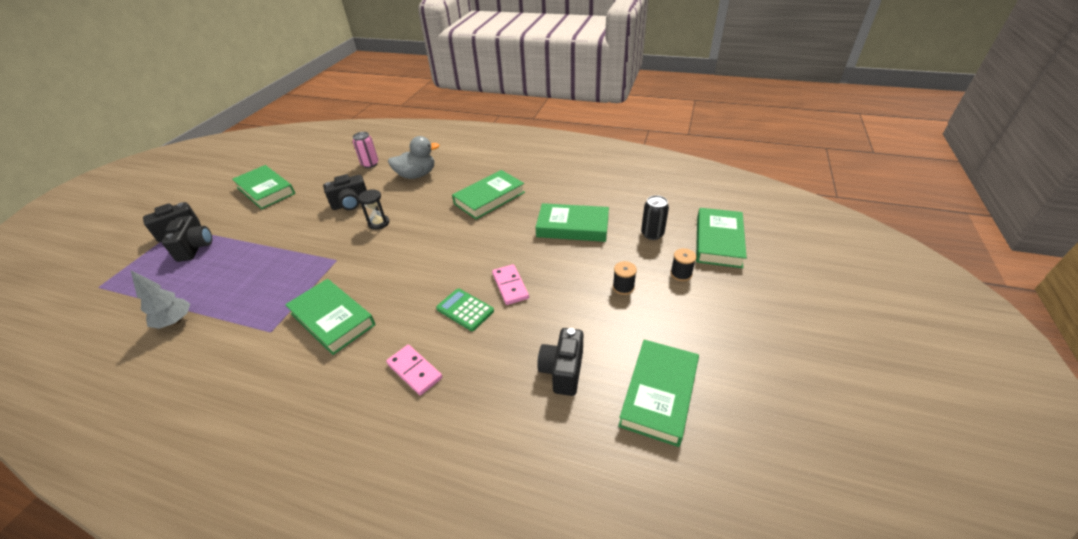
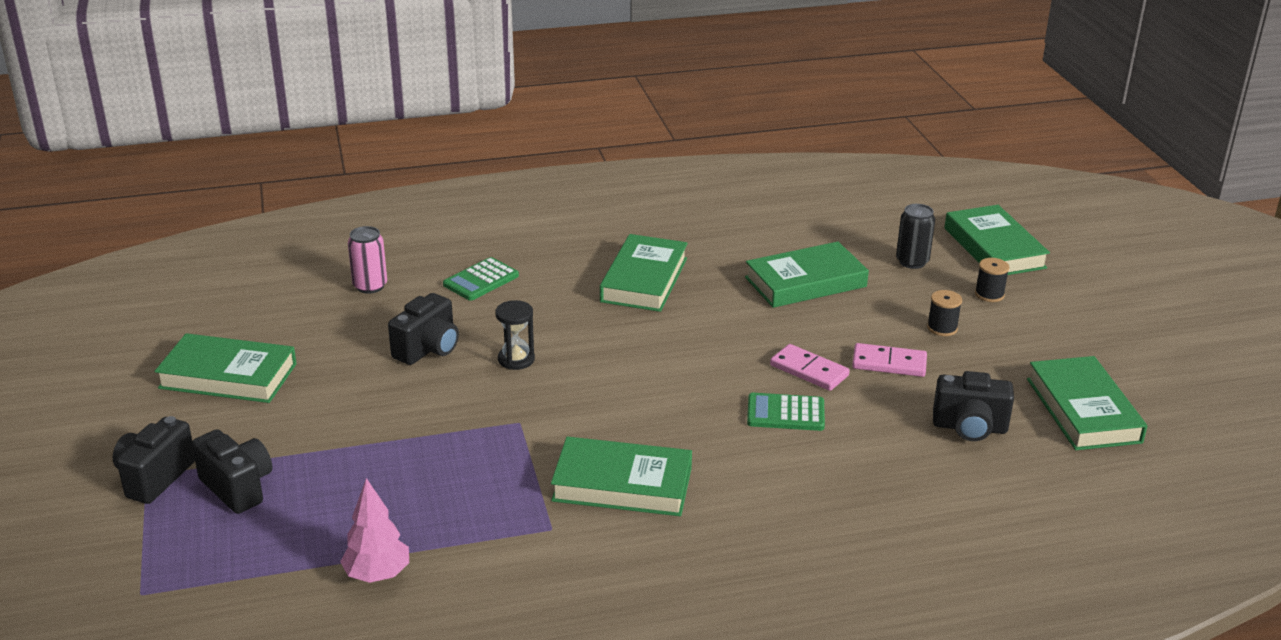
camera: 35 degrees left, 10 degrees down
(175, 321) = (377, 575): grey tree -> pink tree
(415, 371) = (806, 490): pink domino -> pink domino (889, 363)
(417, 175) = (481, 280): grey duck -> green calculator
(562, 371) = (969, 428): black camera -> black camera turned 60 degrees counterclockwise

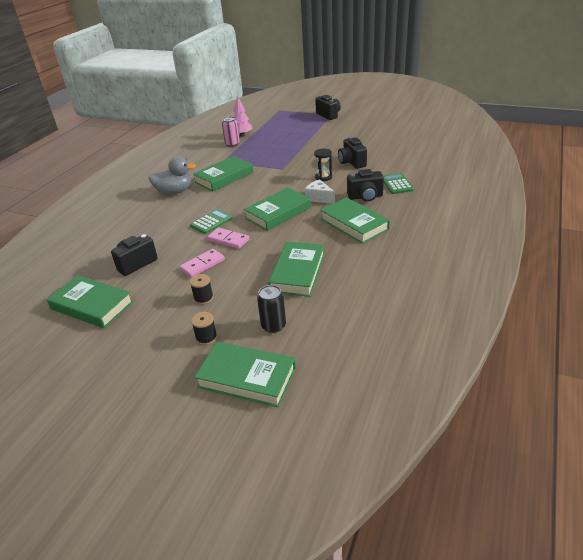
camera: 130 degrees right, 5 degrees up
(228, 376) = (374, 129): green book -> green book (278, 213)
(238, 488) = (308, 124): black camera -> black camera (365, 197)
(370, 286) = (416, 161): pink can -> pink can (232, 144)
(597, 336) = (319, 198): none -> white cheese
(744, 522) = (174, 192): none -> grey duck
(809, 370) = (228, 240): pink domino -> pink domino turned 45 degrees clockwise

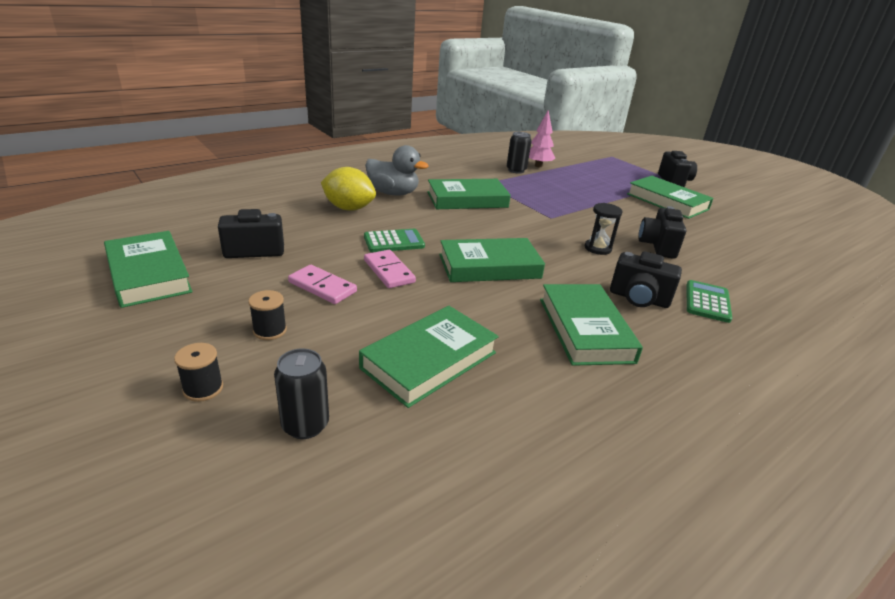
camera: 25 degrees right, 5 degrees down
(159, 214) = (348, 208): none -> yellow lemon
(202, 265) = (322, 287): pink domino -> pink domino turned 45 degrees clockwise
(232, 144) = (516, 170): pink can -> black can
(247, 377) = (169, 492): green book -> green book (667, 202)
(319, 198) = (565, 271): white cheese -> none

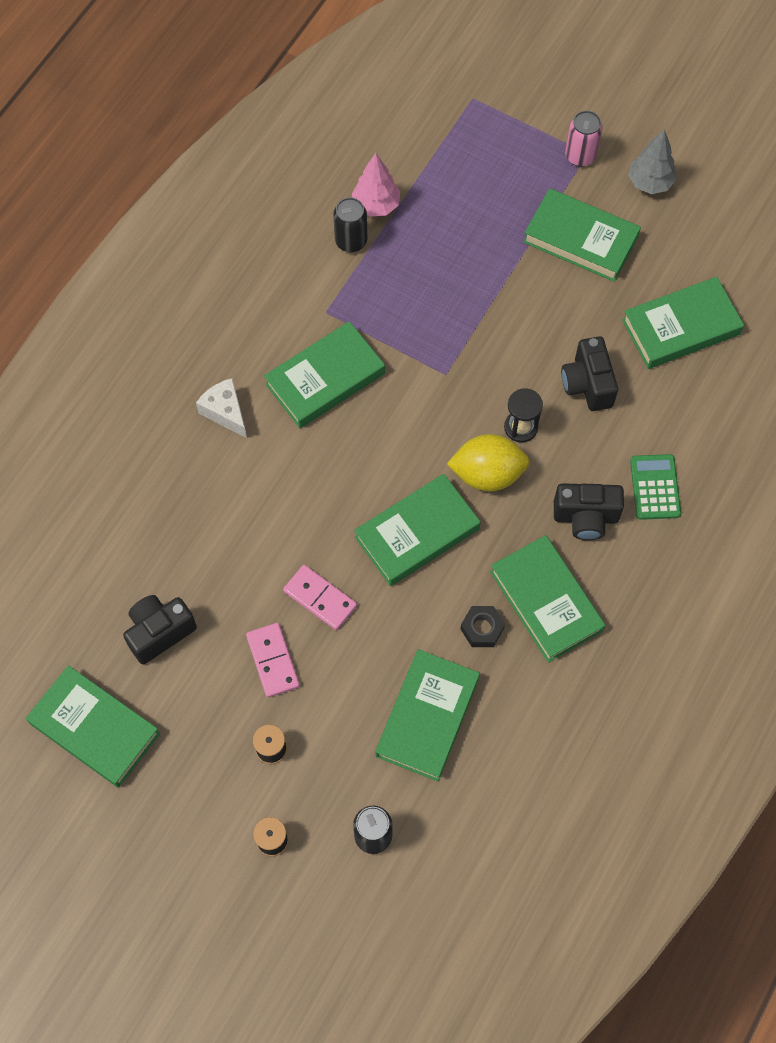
camera: 20 degrees left, 35 degrees up
(322, 287) = (272, 661): pink domino -> pink domino turned 60 degrees clockwise
(348, 208) = (196, 484): yellow lemon -> yellow lemon (487, 474)
(393, 193) = (225, 412): grey duck -> white cheese
(394, 241) = (292, 535): green calculator -> none
(516, 326) = (482, 629): none -> black nut
(674, 181) = (580, 156): black camera -> pink can
(720, 197) = (650, 182): none -> grey tree
(738, 244) = (681, 327): none -> green book

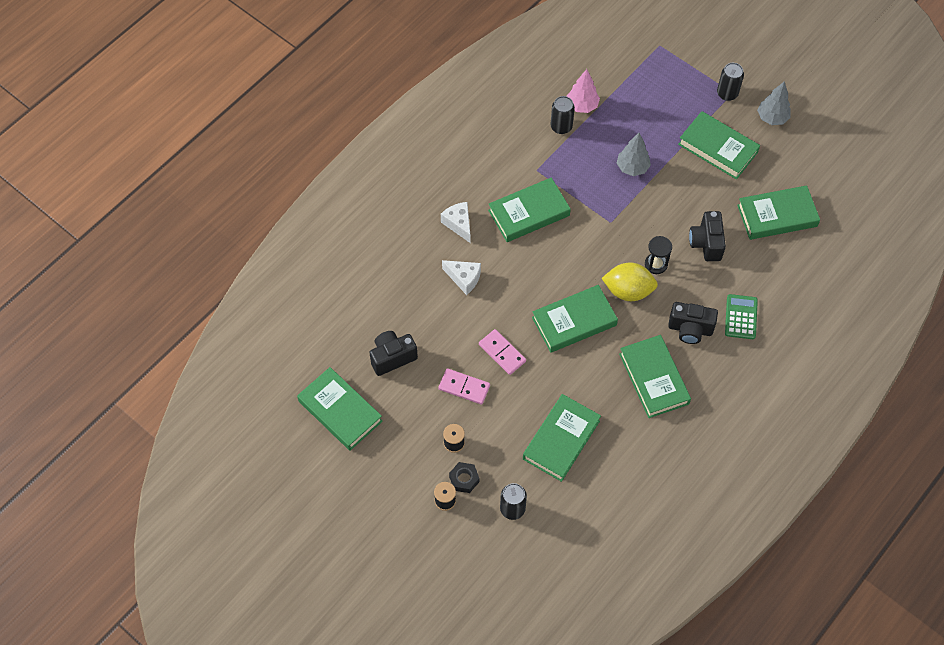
camera: 10 degrees right, 5 degrees down
(246, 494) = (464, 278): none -> white cheese
(272, 661) = (464, 387): pink domino -> pink domino turned 60 degrees counterclockwise
(463, 287) = (632, 168): none -> grey tree
(482, 629) = (607, 389): black nut -> black nut (464, 479)
(580, 156) = (727, 93): pink can -> black can

